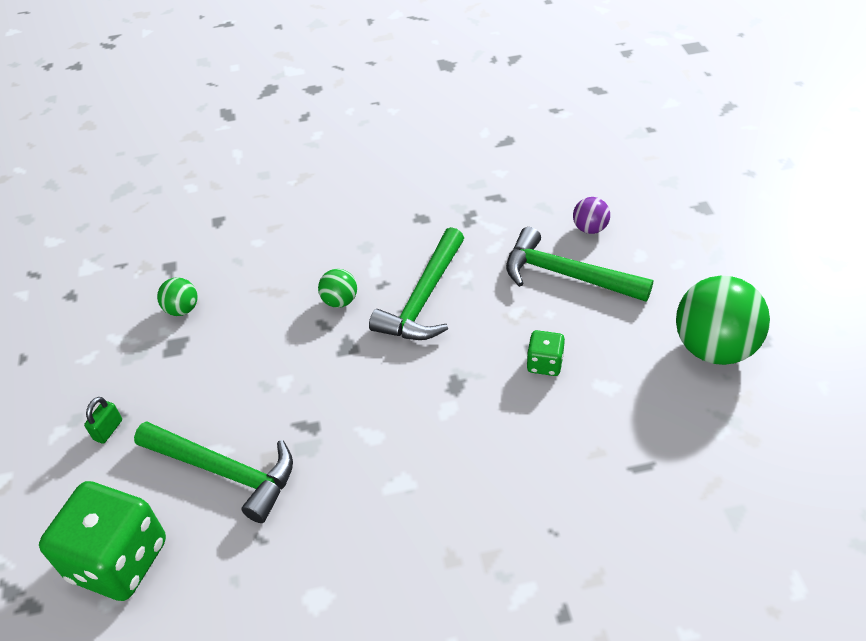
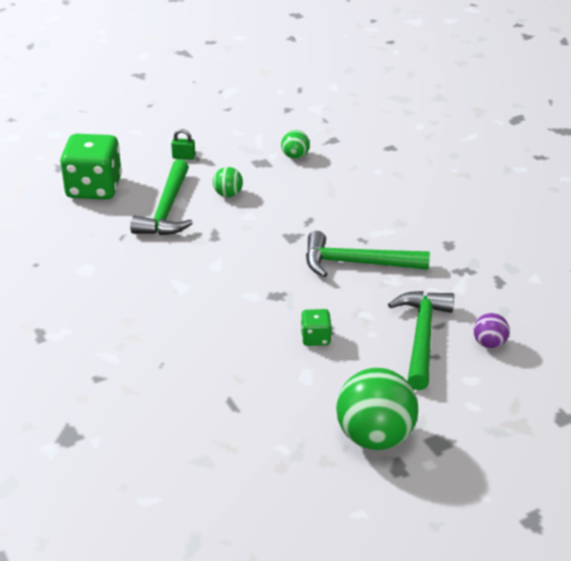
camera: 70 degrees right, 10 degrees down
(340, 301) = (335, 223): green ball -> green ball (228, 194)

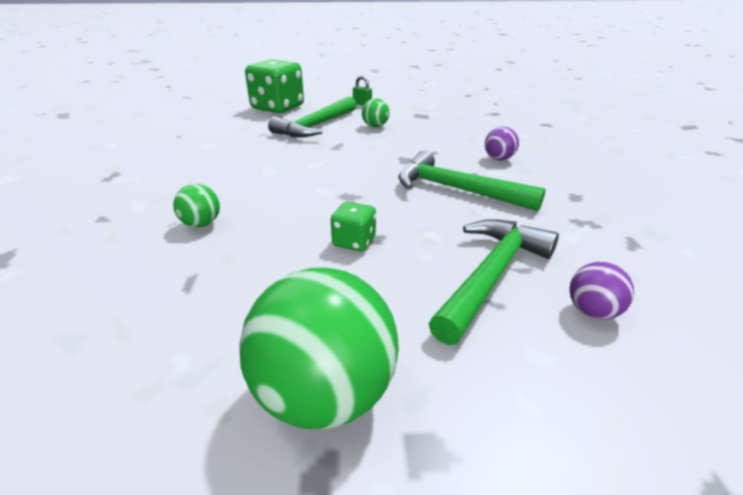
camera: 25 degrees right, 5 degrees down
(295, 156) = (453, 116): green ball -> green ball (201, 224)
(371, 214) = (499, 159): none -> purple ball

